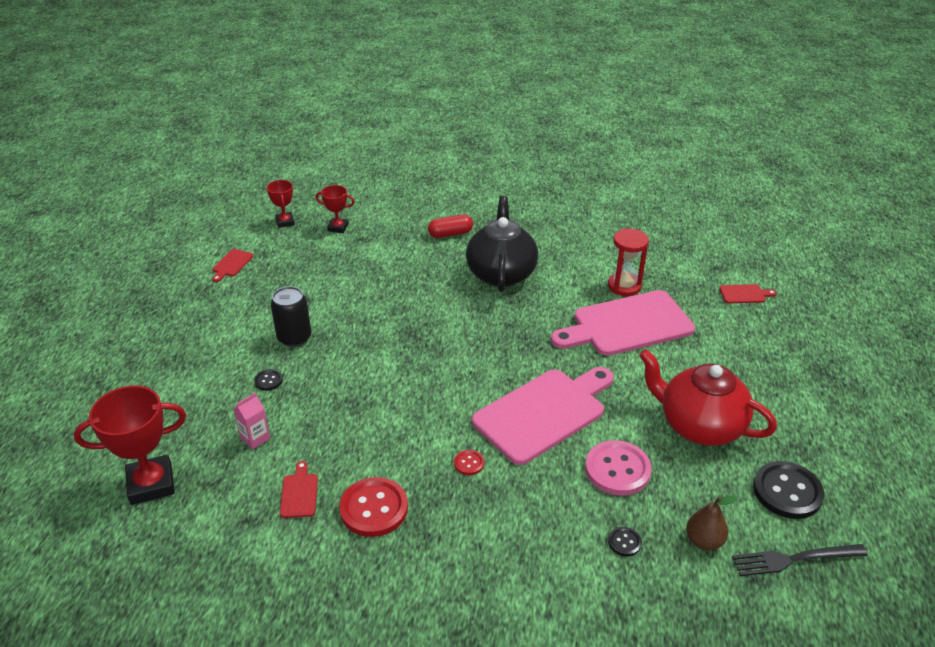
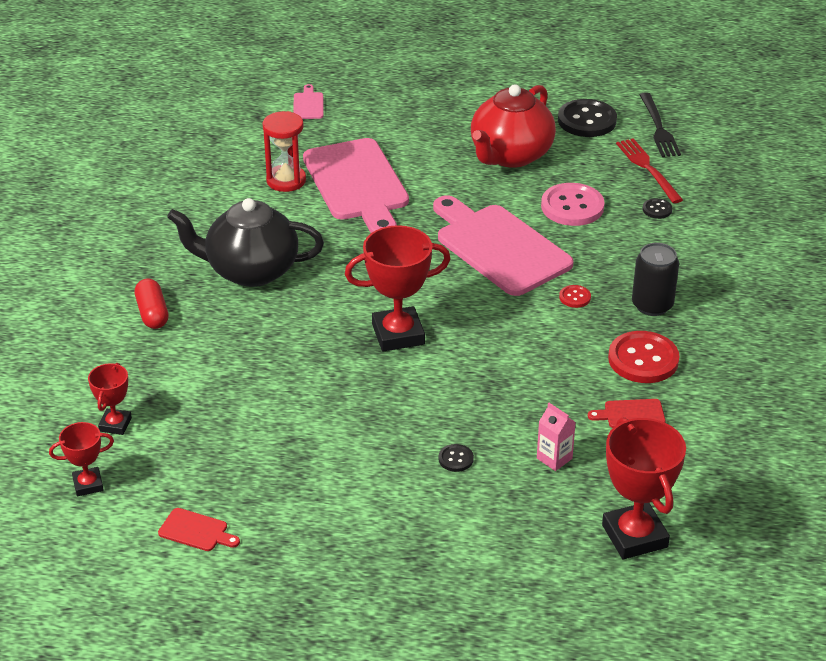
camera: 90 degrees left, 0 degrees up
(294, 337) = (372, 445): black can -> black can (652, 305)
(421, 350) = (398, 334): none -> red trophy
(704, 541) = (648, 168): brown pear -> red fork
(744, 294) = (308, 105): red cutting board -> pink cutting board

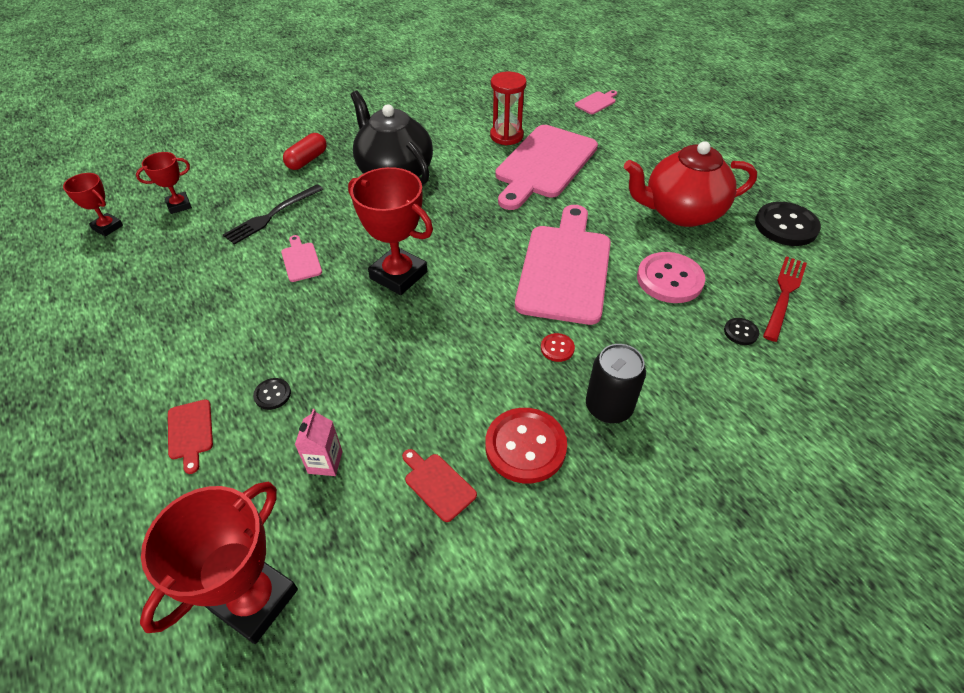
camera: 50 degrees right, 10 degrees up
(196, 531) = (86, 300): red cutting board -> red cutting board (190, 432)
(307, 380) = (301, 260): none -> pink cutting board
(658, 128) = (845, 270): black fork -> black fork (272, 215)

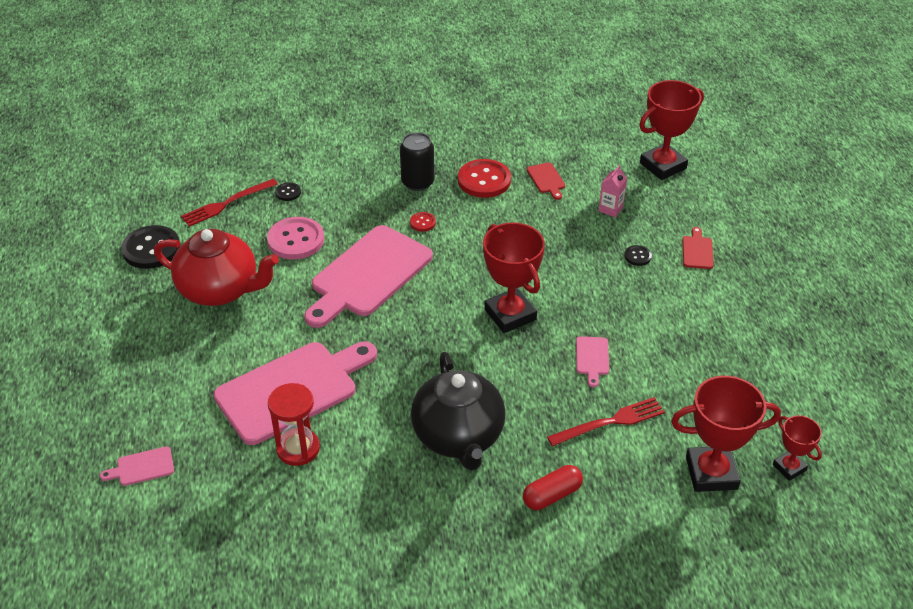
camera: 155 degrees left, 5 degrees down
(179, 205) = (711, 473): red trophy -> red trophy, size x1.82
(272, 215) = (610, 422): black fork -> red fork

